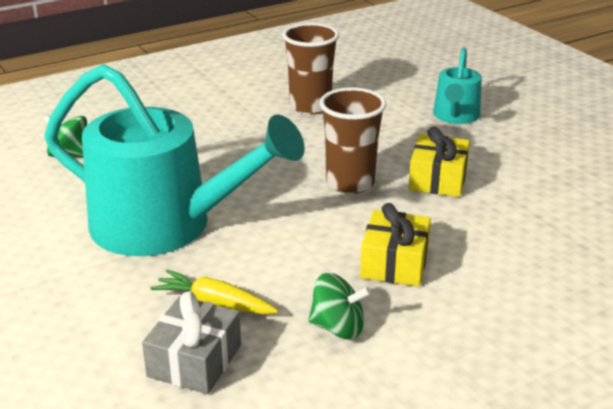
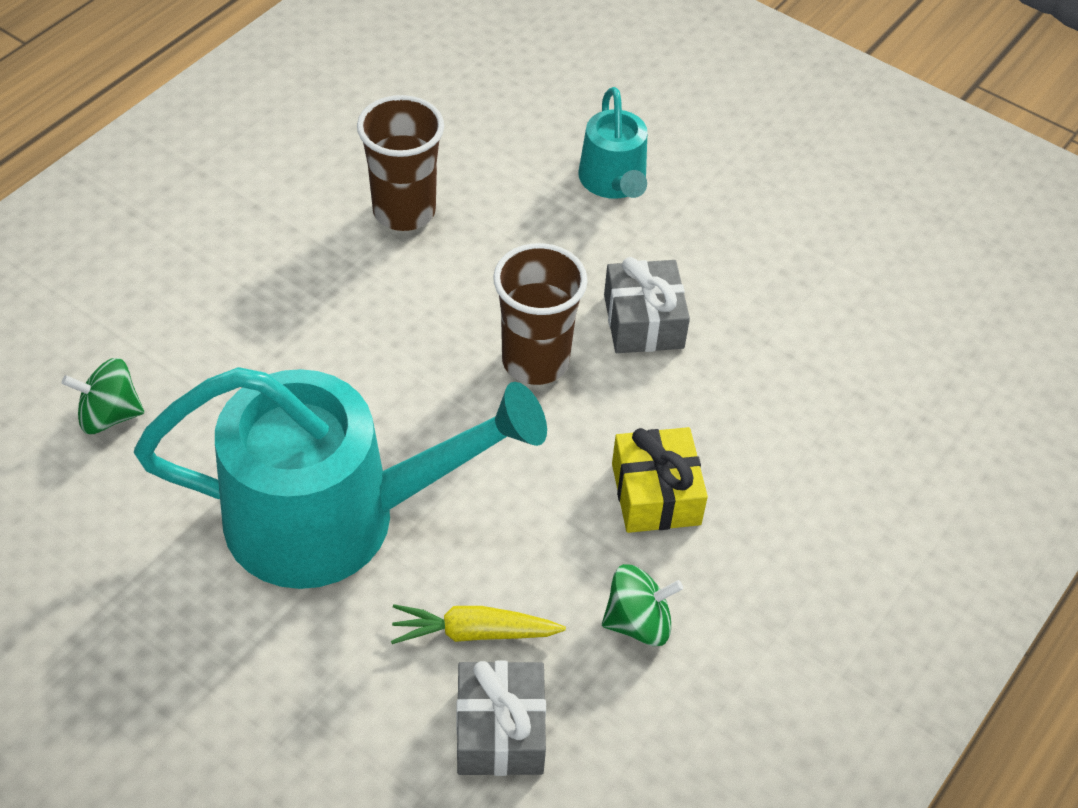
camera: 25 degrees left, 20 degrees up
(438, 179) = (643, 321): yellow gift -> grey gift

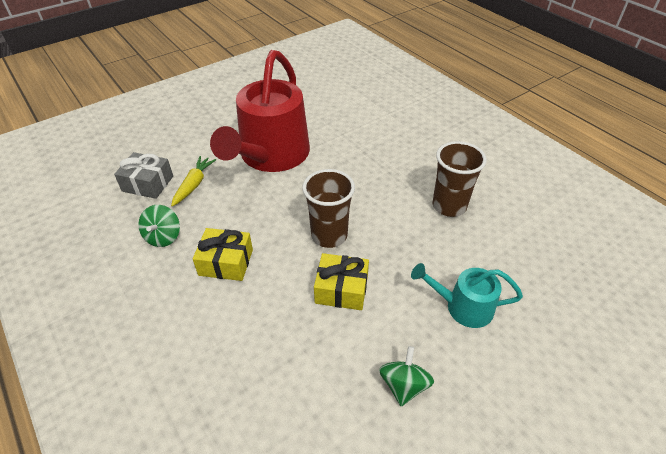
camera: 110 degrees right, 5 degrees down
(109, 415) = (347, 108): green spinning top -> green spinning top (404, 385)
(333, 517) = (271, 156): turquoise watering can -> red watering can
(643, 321) = (341, 289): grey gift -> yellow gift

